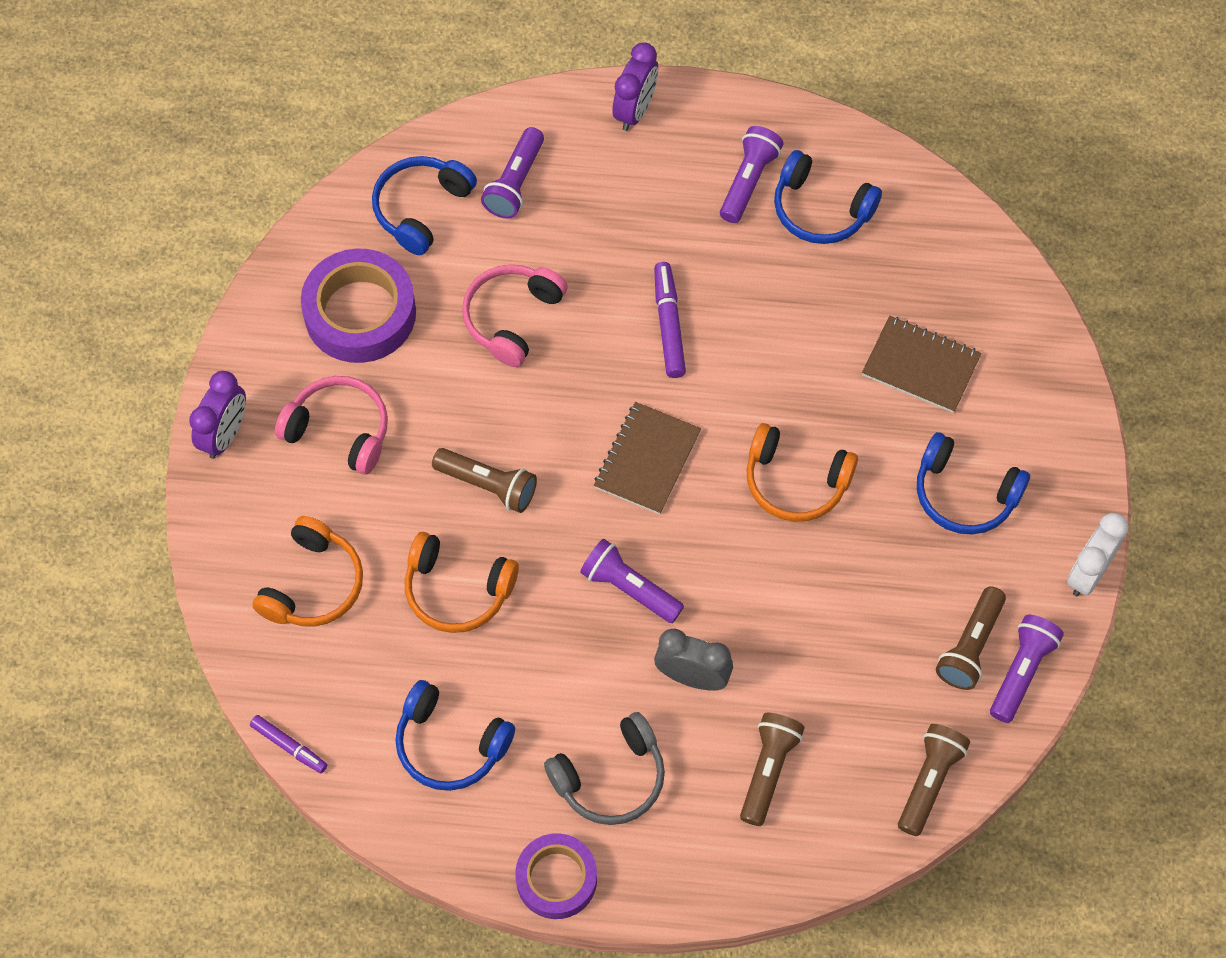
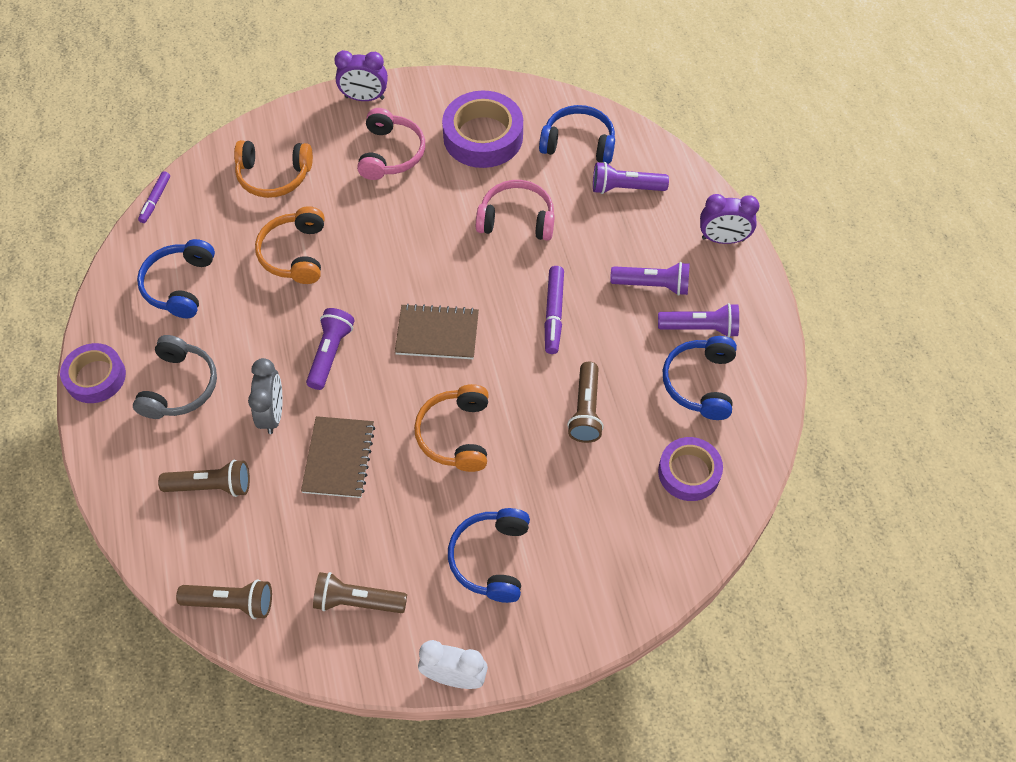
camera: 70 degrees right, 5 degrees down
(488, 485) = (381, 246): brown flashlight -> brown flashlight (586, 410)
(610, 778) = (179, 386): grey headphones -> grey headphones turned 120 degrees counterclockwise
(669, 324) = (553, 313): purple marker -> purple marker turned 120 degrees clockwise
(920, 366) = (593, 494): brown notebook -> brown notebook (338, 458)
(927, 264) = (689, 472): none -> purple tape
(1021, 672) = (347, 647): purple flashlight -> purple flashlight (653, 285)

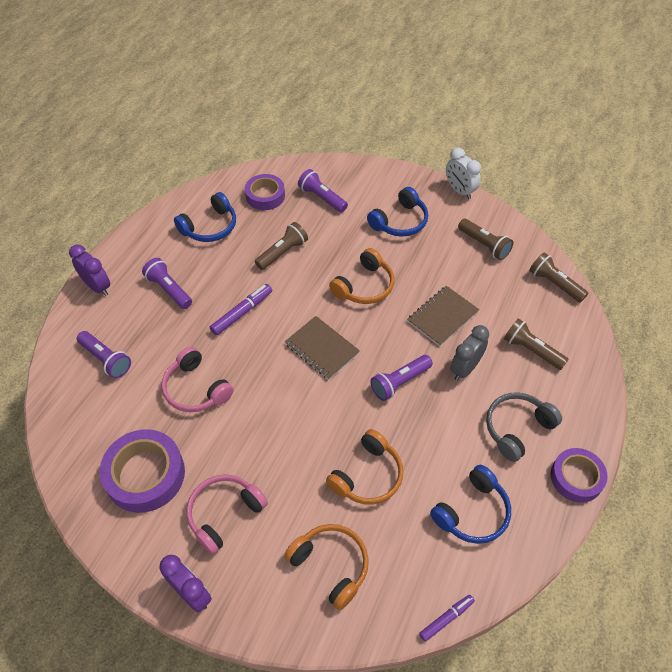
camera: 140 degrees left, 5 degrees down
(578, 143) = (92, 416): blue headphones -> none
(700, 328) = (174, 251): purple flashlight -> purple flashlight (322, 198)

